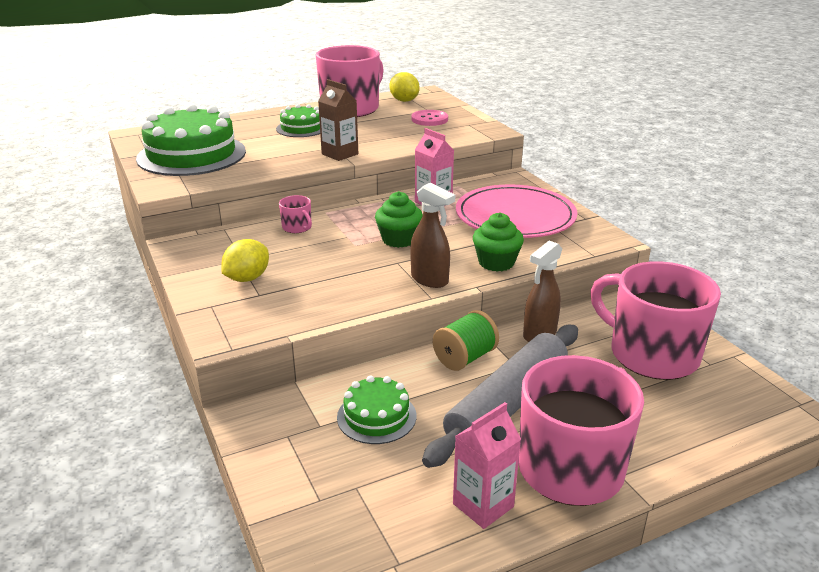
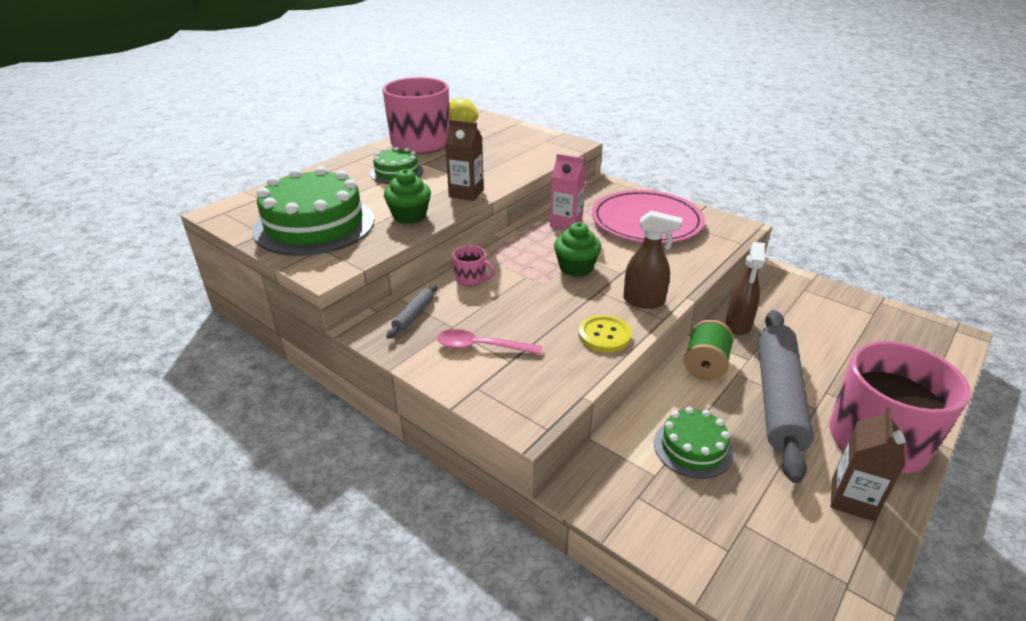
camera: 25 degrees left, 5 degrees up
(221, 244) = (413, 316): none -> grey rolling pin
(247, 278) = (480, 347): yellow lemon -> pink spoon
(360, 296) = (604, 335): none -> yellow button
(429, 119) = (506, 142): pink button -> none
(483, 505) = (852, 499): pink carton -> brown carton
(496, 262) = (678, 269): green cupcake -> green cupcake (409, 216)
(651, 354) = (830, 318): pink mug -> none

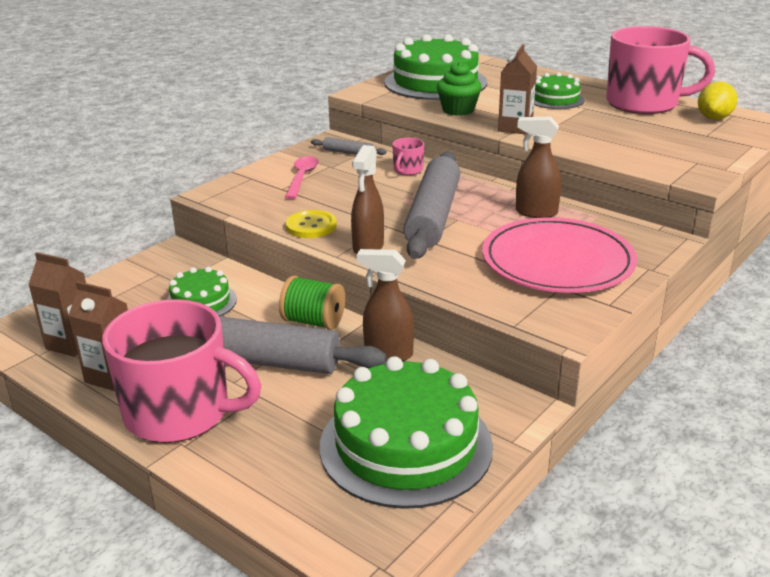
camera: 90 degrees right, 5 degrees down
(566, 223) = (535, 212): pink carton -> brown spray bottle
(576, 268) = (433, 216): green cupcake -> grey rolling pin
(813, 553) = (71, 343): none -> brown carton
(842, 318) = (406, 445): none -> green cake

